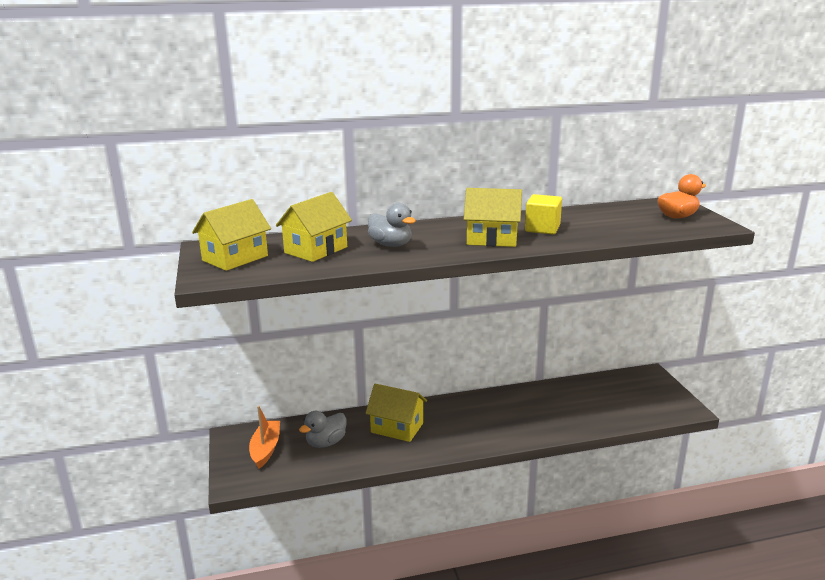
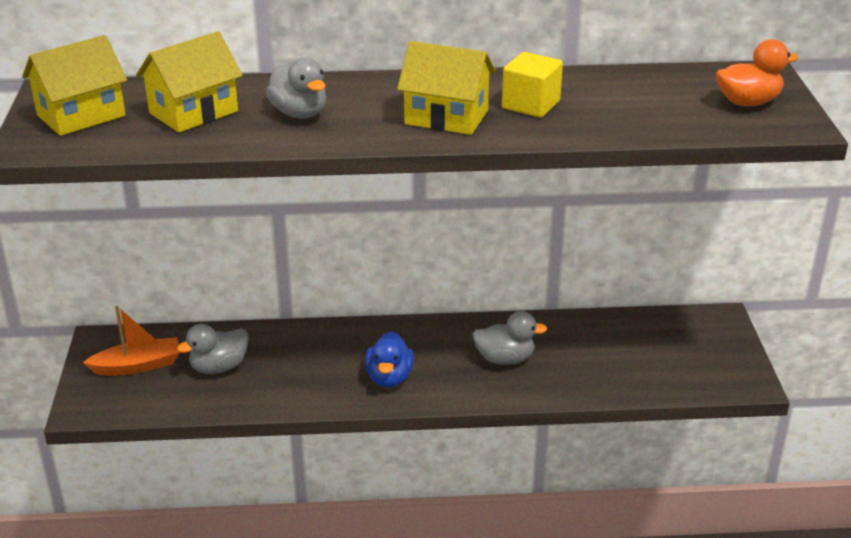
camera: 10 degrees right, 10 degrees up
(265, 449) = (138, 366): orange boat -> orange boat turned 60 degrees clockwise
(397, 427) = (322, 357): yellow house -> none
(450, 435) = (389, 378): none -> blue duck
(523, 414) = (505, 359): none -> grey duck

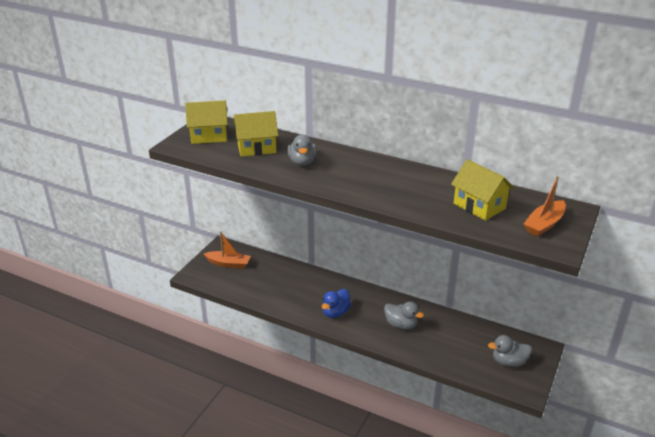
camera: 30 degrees right, 0 degrees up
(219, 367) = (262, 277): grey duck -> grey duck (508, 362)
(446, 117) = (369, 184): yellow house -> yellow house (479, 206)
(531, 105) = (419, 190): yellow cube -> none
(748, 102) = (544, 224): orange duck -> orange boat

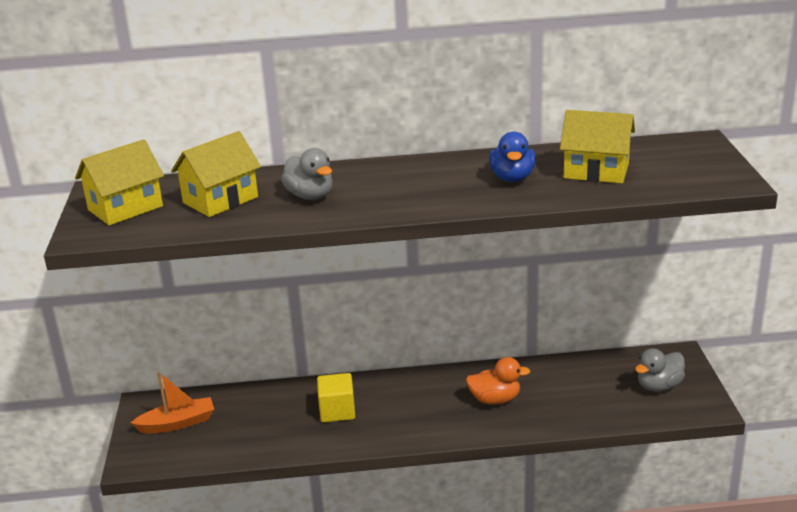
camera: 30 degrees left, 5 degrees down
(310, 292) = (337, 411): none -> yellow cube
(335, 312) = (396, 421): blue duck -> blue duck (512, 178)
(401, 325) = (495, 399): grey duck -> orange duck
(544, 224) = (689, 165): orange boat -> none

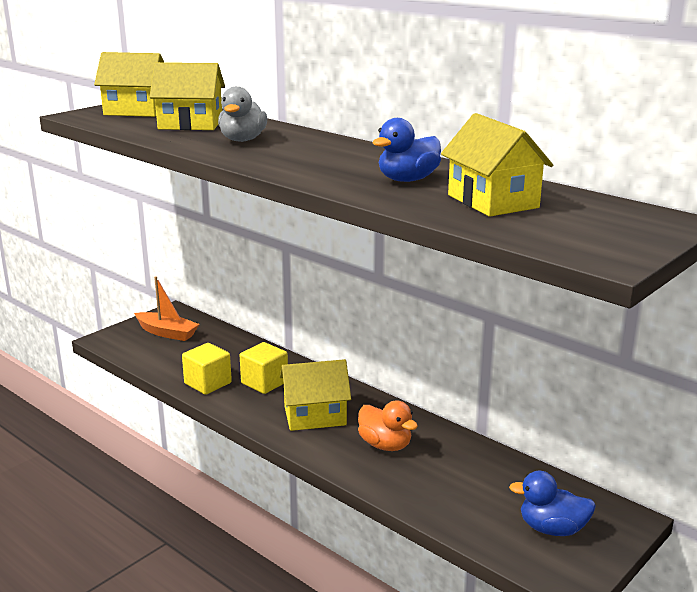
camera: 45 degrees right, 5 degrees down
(296, 439) = (208, 383): none -> yellow cube
(417, 411) = (315, 416): none -> yellow house
(659, 386) = (552, 529): grey duck -> blue duck

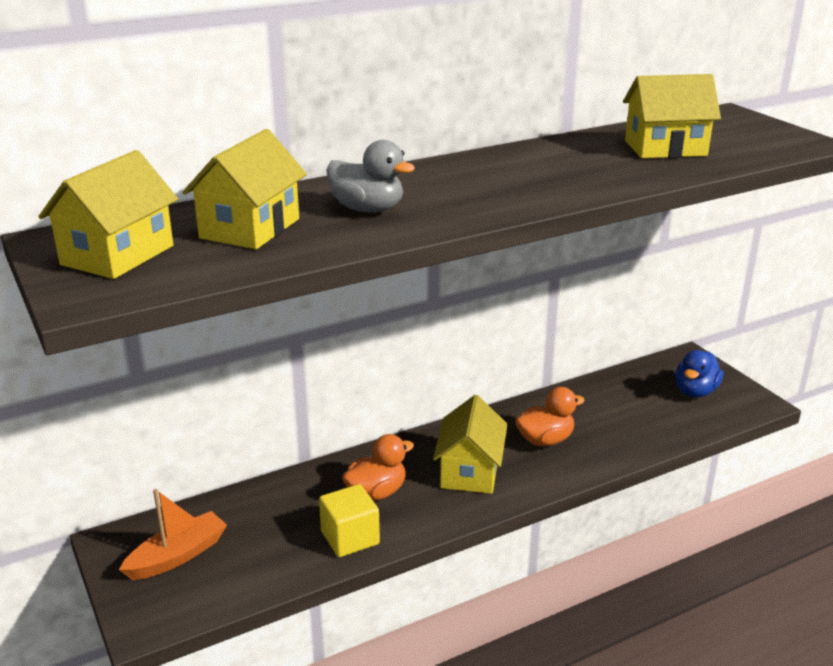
camera: 70 degrees left, 5 degrees up
(264, 382) = (376, 493): yellow cube -> orange duck
(407, 180) = (585, 164): blue duck -> none

